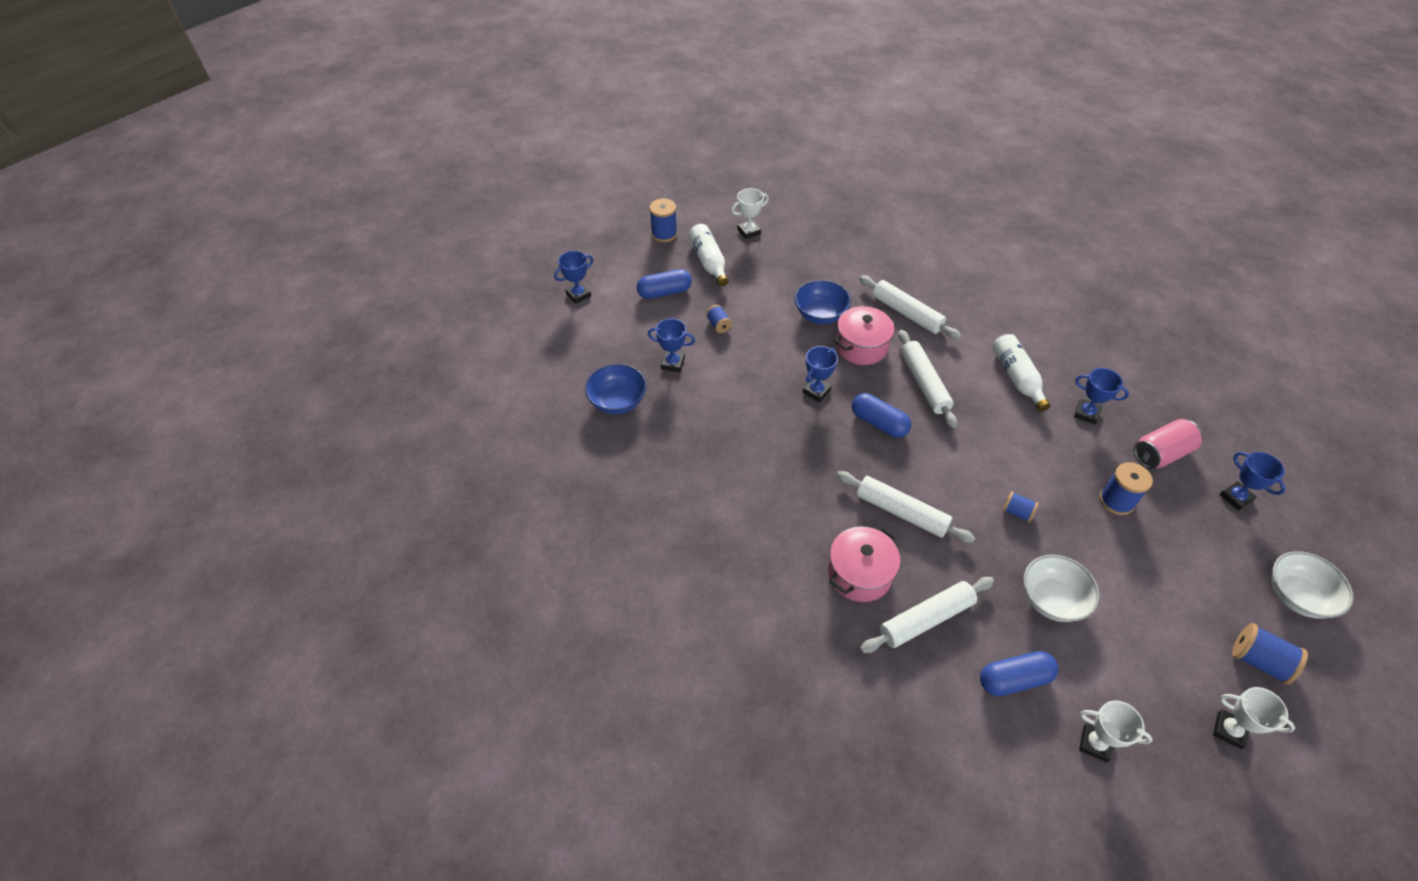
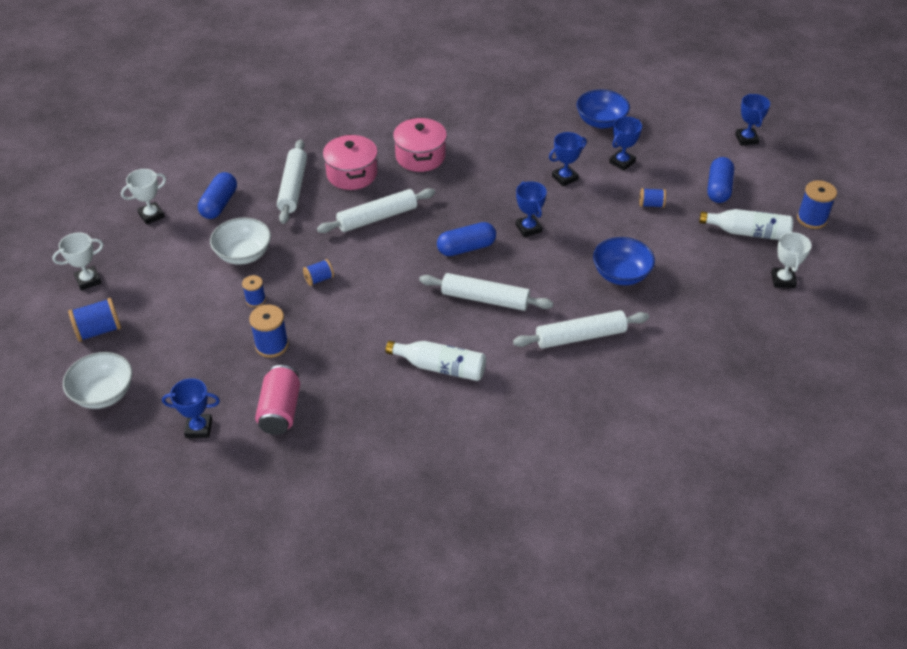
camera: 120 degrees right, 5 degrees down
(861, 347) = (559, 281): pink pot -> pink pot (420, 156)
(1086, 413) = (362, 389): blue trophy -> blue trophy (565, 178)
(1088, 547) = (255, 300): none -> blue spool

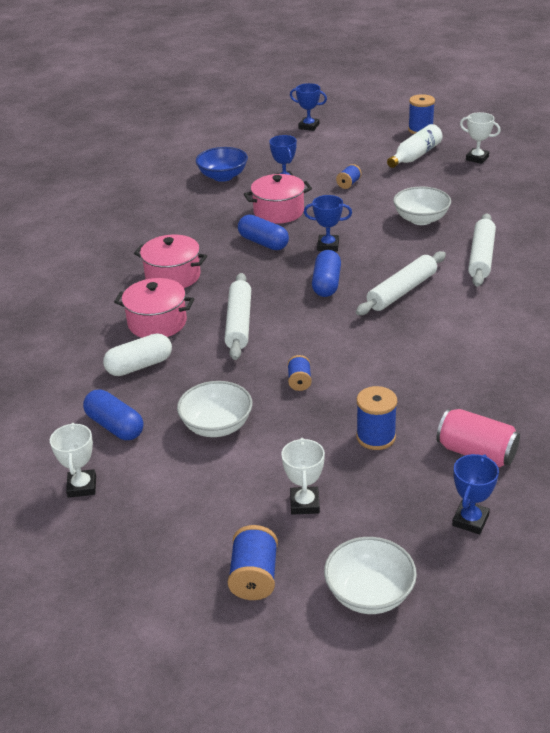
camera: 60 degrees left, 10 degrees down
(88, 280) = (153, 570): white trophy -> white trophy (304, 504)
(255, 300) = (298, 433): blue spool -> none
(293, 187) = (139, 366): white rolling pin -> white capsule
(440, 367) = (474, 337): white bottle -> none
(565, 178) = (279, 212): blue trophy -> pink pot
(621, 274) = (421, 219): blue bowl -> white bowl
(718, 188) = (355, 153): blue capsule -> blue capsule (263, 243)

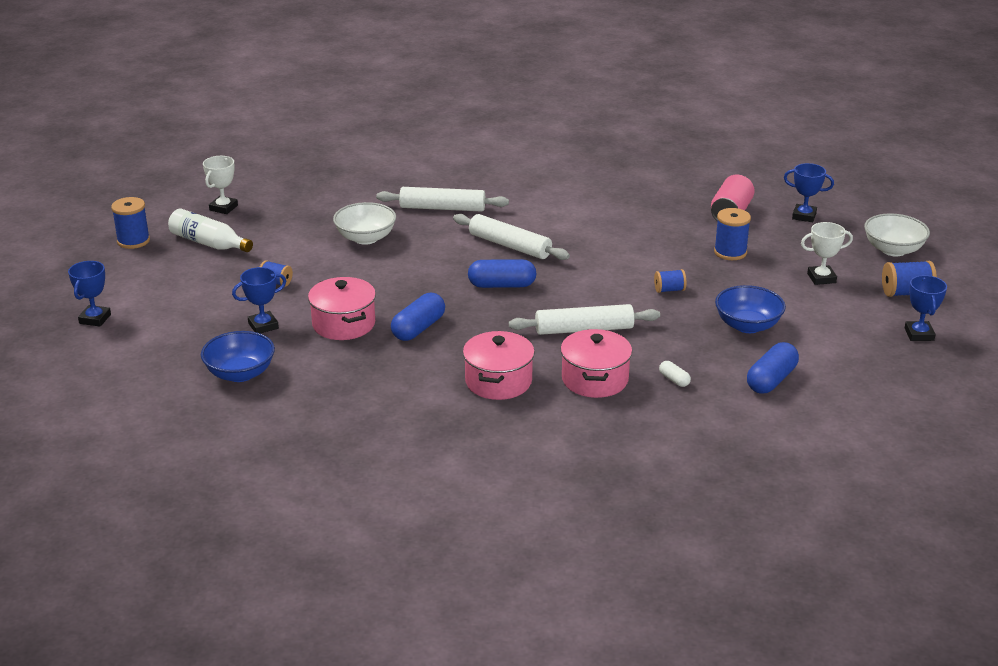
camera: 100 degrees left, 5 degrees down
(82, 486) = (858, 385): white trophy -> none
(139, 366) = (674, 380): white capsule -> white capsule, size x0.51
(217, 426) = (747, 325): white bowl -> blue bowl
(328, 246) = (424, 288): blue trophy -> blue trophy (919, 334)

